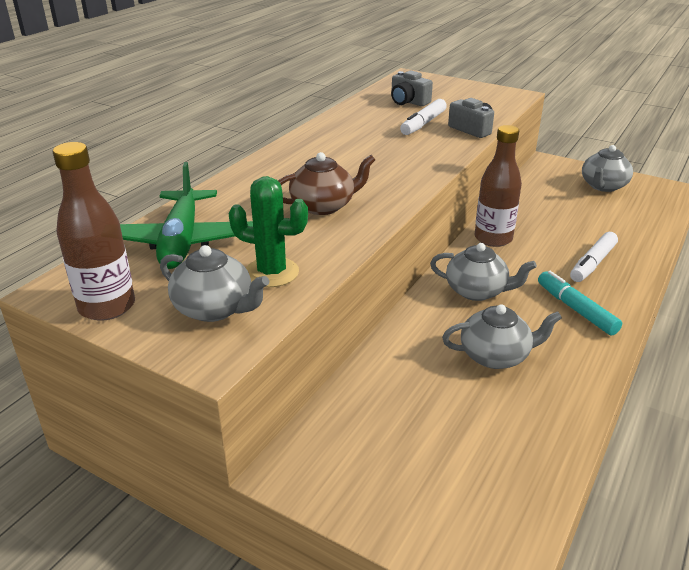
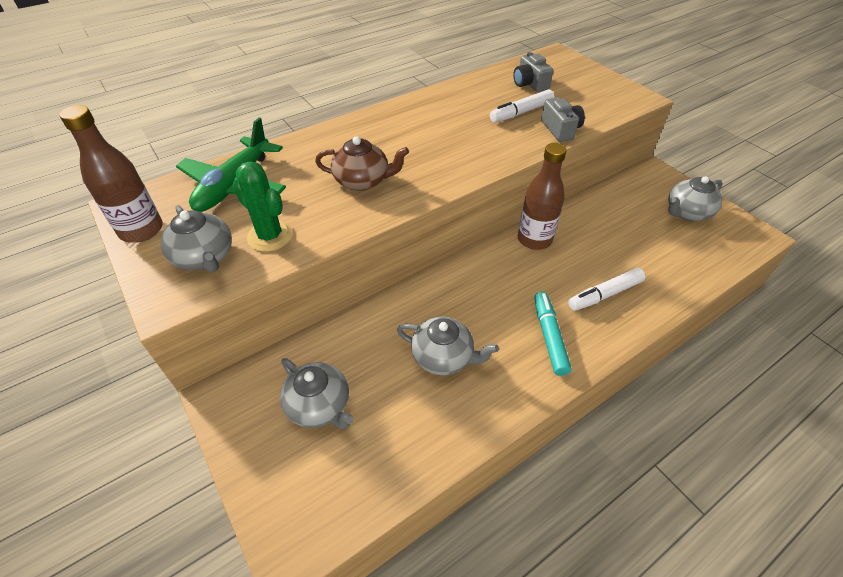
camera: 25 degrees right, 15 degrees up
(477, 291) = (478, 288): grey teapot -> grey teapot (319, 406)

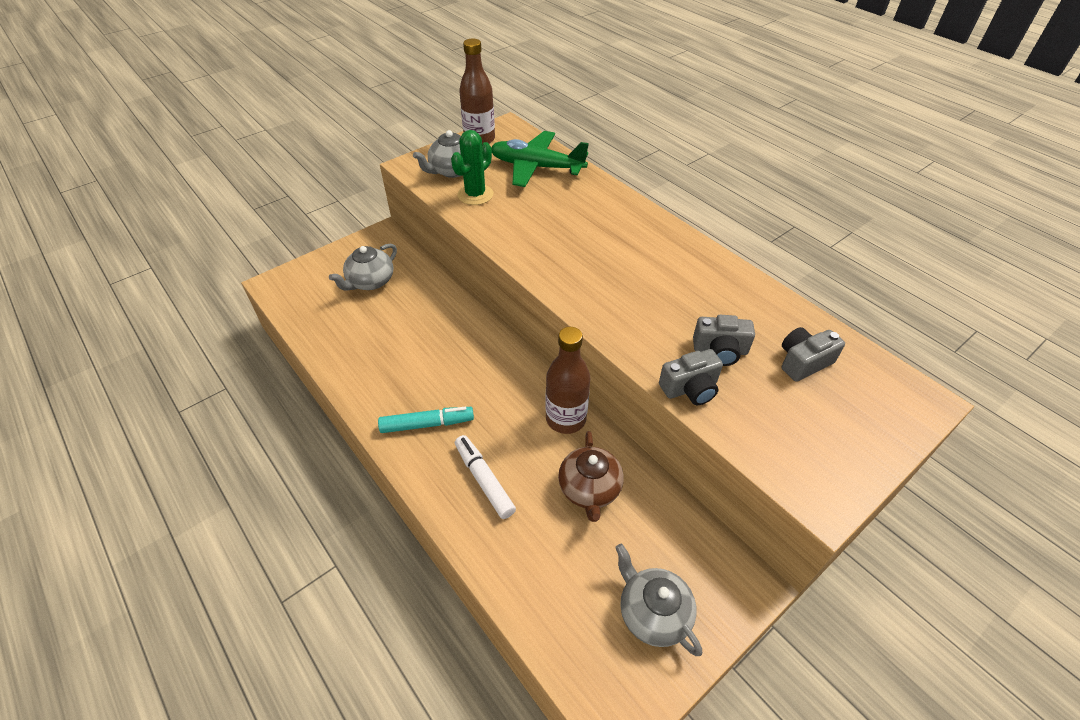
camera: 85 degrees right, 0 degrees up
(362, 181) = (553, 234): brown teapot -> brown teapot (589, 489)
(443, 357) = (408, 347): grey teapot -> none
(521, 112) = (720, 350): white marker -> grey camera

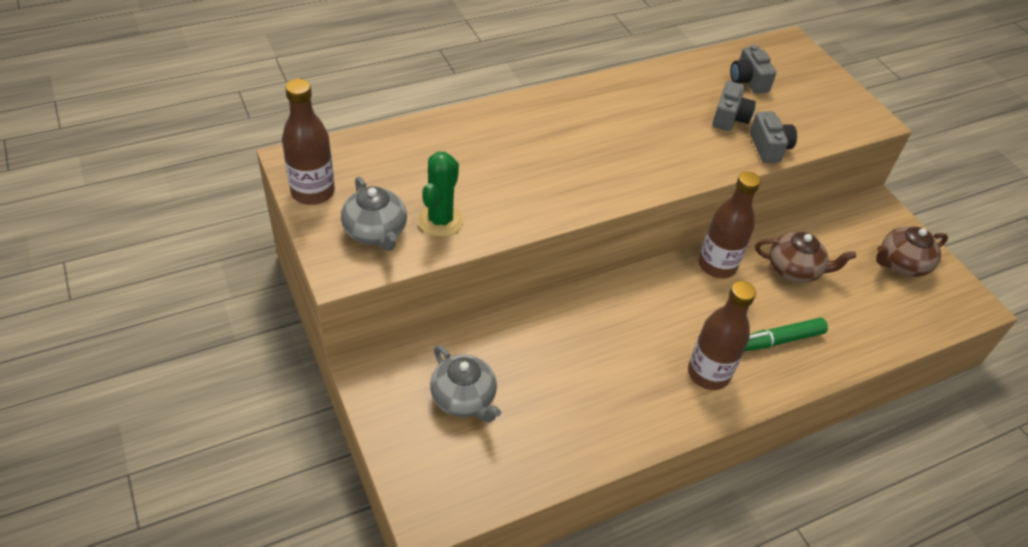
camera: 80 degrees left, 0 degrees up
(427, 424) = (708, 374): turquoise marker -> brown bottle
(475, 195) = (440, 220): green cactus -> green cactus turned 60 degrees clockwise
(484, 480) = (780, 340): white marker -> green marker
(536, 167) = (406, 157): green plane -> none
(653, 613) = (902, 264): grey teapot -> brown teapot

